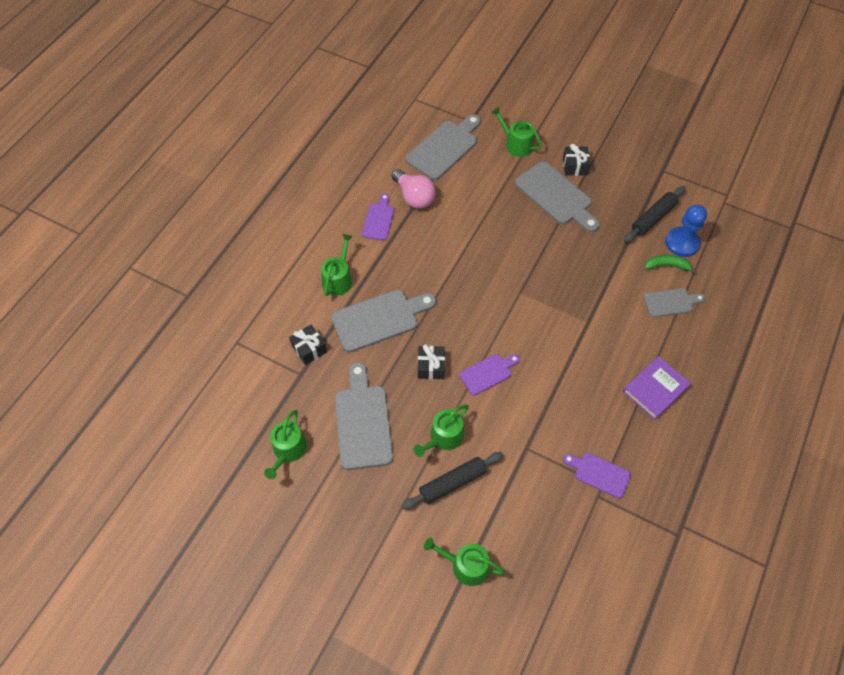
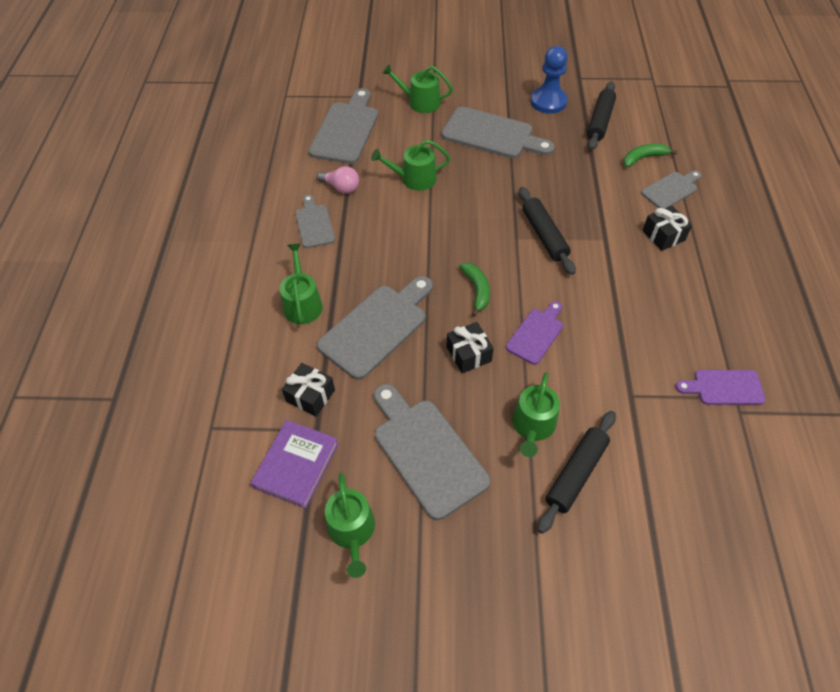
camera: 25 degrees left, 5 degrees down
(379, 220) = (314, 224): purple cutting board -> grey cutting board
(414, 197) = (341, 187): pink light bulb -> pink light bulb, size x0.66
(465, 321) = (477, 290): none -> green banana
(465, 565) = (654, 566): green watering can -> green watering can (414, 179)
(543, 299) = (544, 235): none -> black rolling pin
(574, 166) = (492, 102): black gift -> black gift (663, 235)
(655, 389) = (716, 277): purple book -> purple book (296, 465)
(682, 243) = (642, 133): blue pawn -> blue pawn (548, 102)

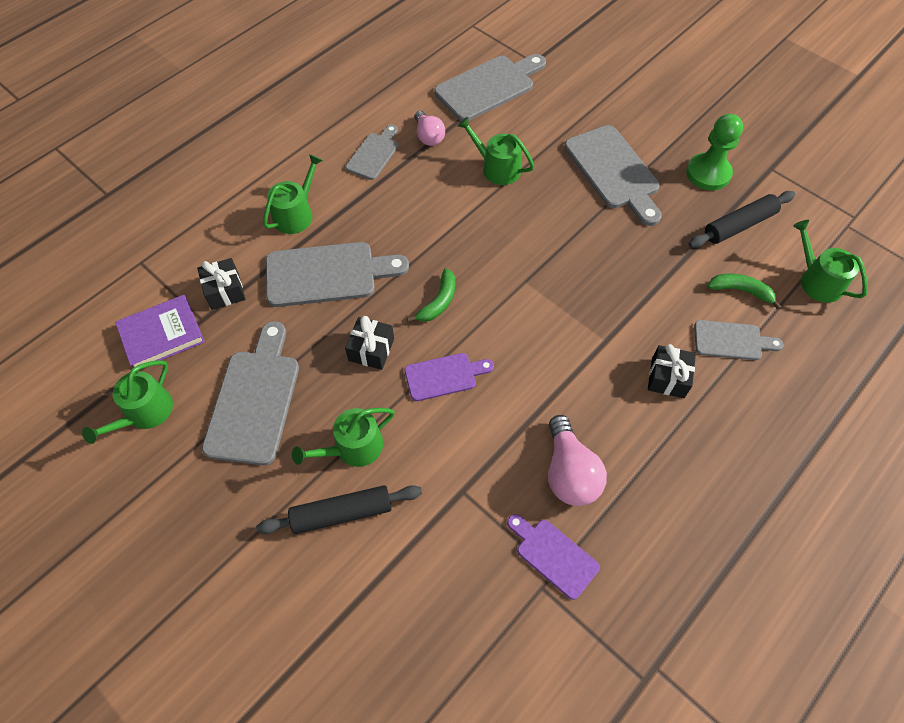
camera: 40 degrees right, 5 degrees up
(420, 102) = (582, 100): green watering can -> green watering can (817, 280)
(544, 235) = (553, 297): black rolling pin -> none
(548, 102) = (708, 173): blue pawn -> green pawn
(676, 332) = (569, 472): none -> pink light bulb

